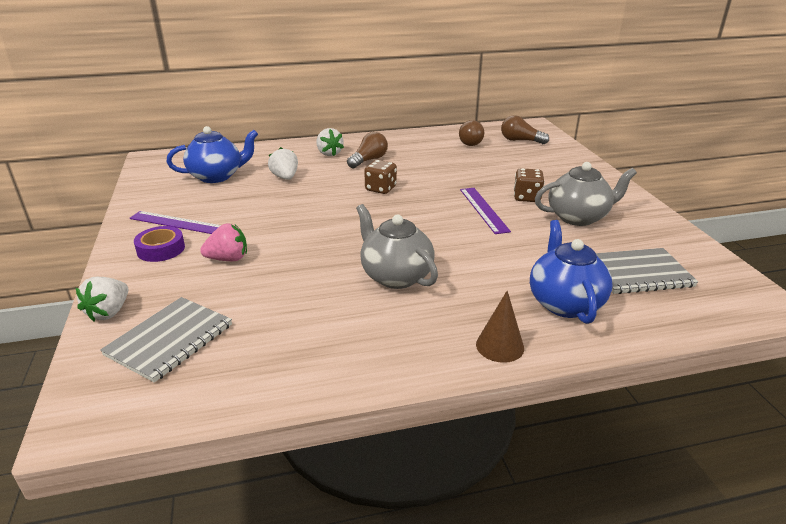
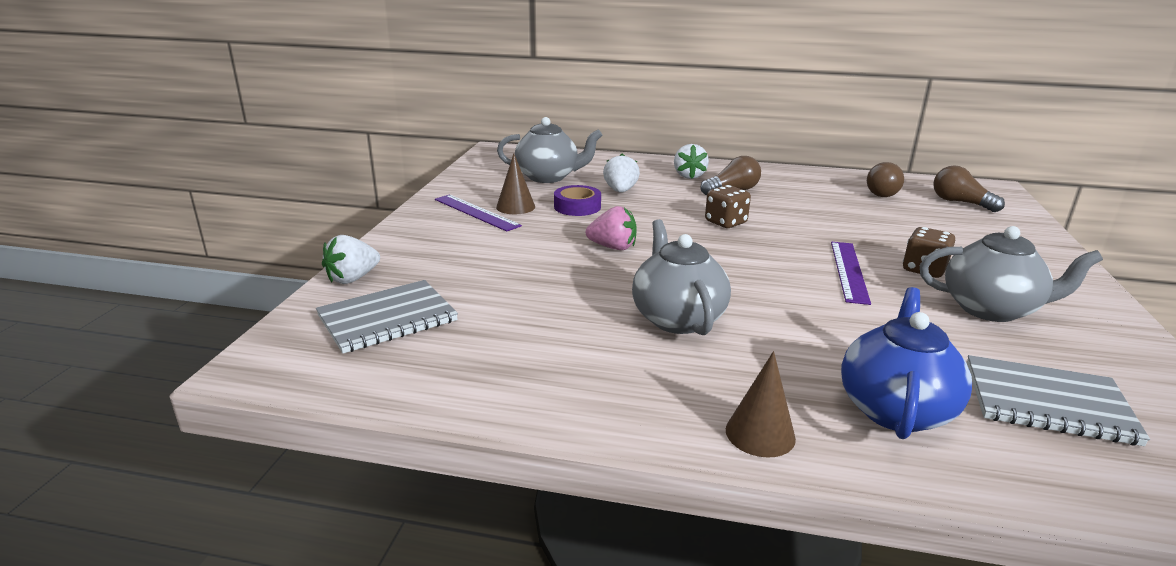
camera: 25 degrees right, 5 degrees down
(161, 249) = (443, 233): purple tape -> purple tape (577, 207)
(208, 210) = (515, 207): none -> brown cone
(217, 176) = (548, 177): blue teapot -> grey teapot
(228, 259) = (501, 257): pink strawberry -> pink strawberry (613, 247)

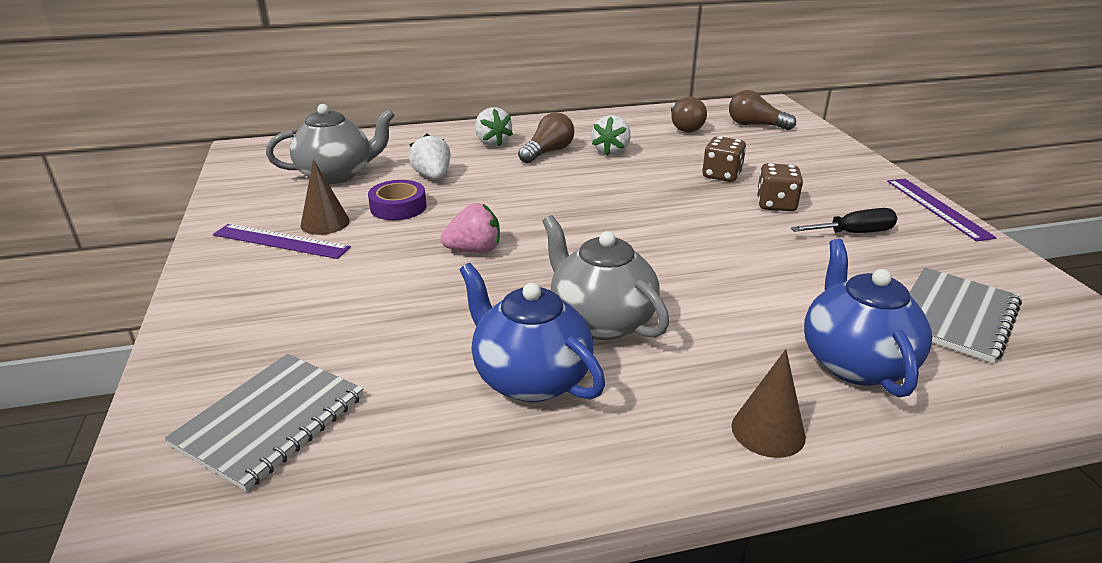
camera: 25 degrees left, 5 degrees up
(353, 278) = (180, 377): white strawberry -> white strawberry (611, 151)
(587, 342) = (530, 378): none -> blue teapot
(725, 222) = (568, 192): brown dice -> brown dice (721, 175)
(848, 271) = (716, 222): purple ruler -> purple ruler (937, 208)
(991, 309) = (853, 233): grey teapot -> black screwdriver
(1047, 402) = (955, 316): grey notebook -> grey notebook turned 45 degrees counterclockwise

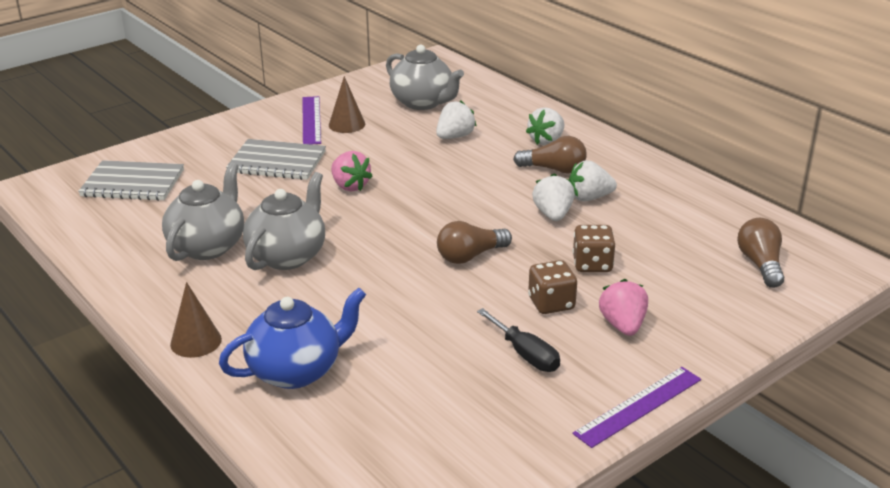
camera: 65 degrees right, 0 degrees up
(398, 207) = (391, 140): purple tape -> none
(530, 378) = (208, 246): blue teapot -> grey teapot
(627, 170) = (553, 215): none -> white strawberry
(684, 127) = (701, 223): brown light bulb -> brown light bulb (470, 256)
(821, 186) = (623, 325): none -> pink strawberry
(955, 316) = (401, 420): grey notebook -> grey notebook (277, 162)

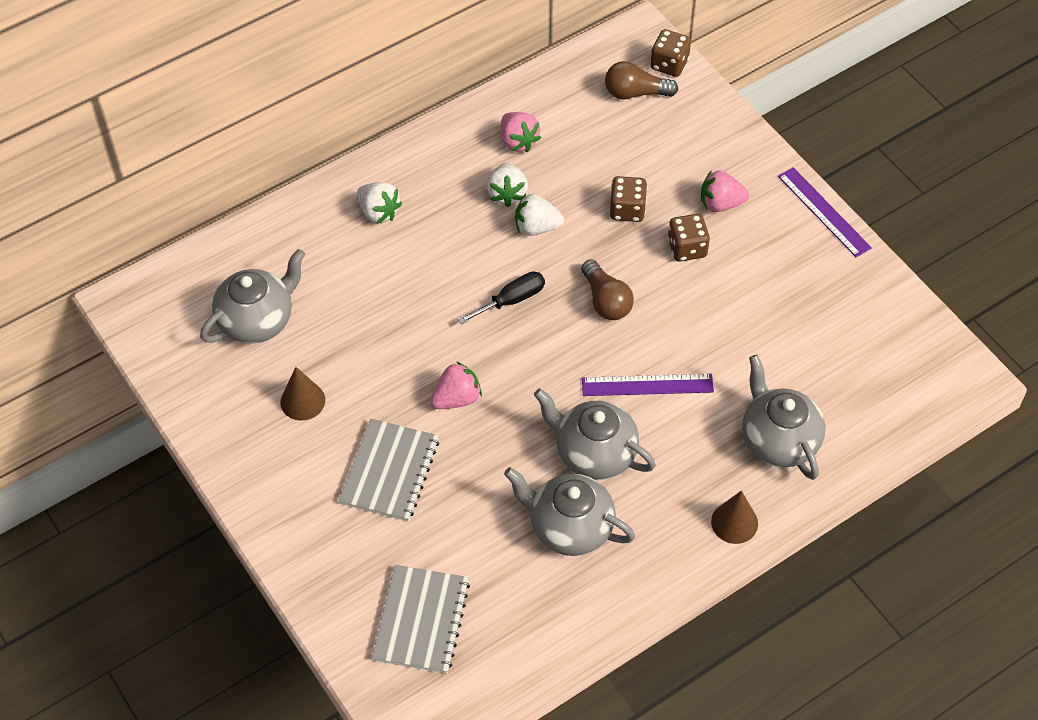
camera: 85 degrees left, 25 degrees up
(296, 371) = (778, 440): blue teapot -> grey teapot
(311, 120) = (283, 438): purple ruler -> purple ruler (647, 385)
(455, 137) = (354, 295): white strawberry -> none
(525, 354) = (759, 275): black screwdriver -> black screwdriver (512, 300)
(554, 169) = (444, 214): brown light bulb -> none
(657, 200) = (518, 141): none -> pink strawberry
(817, 285) = (669, 64): none -> brown dice

